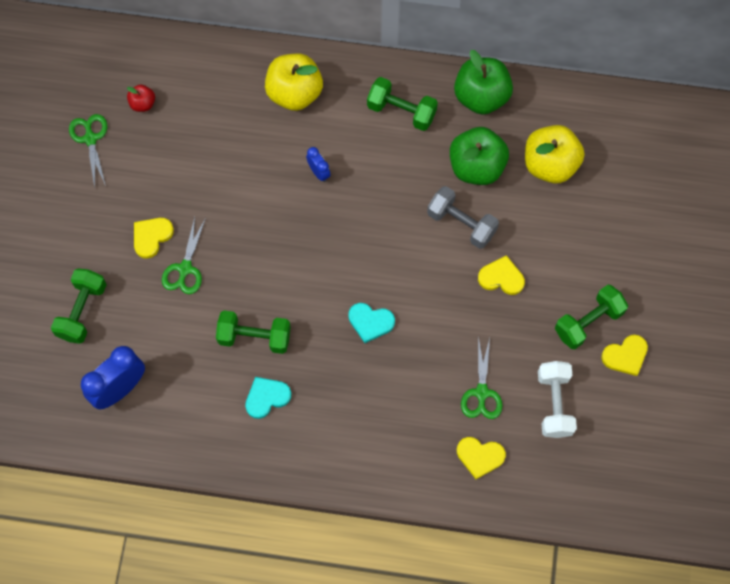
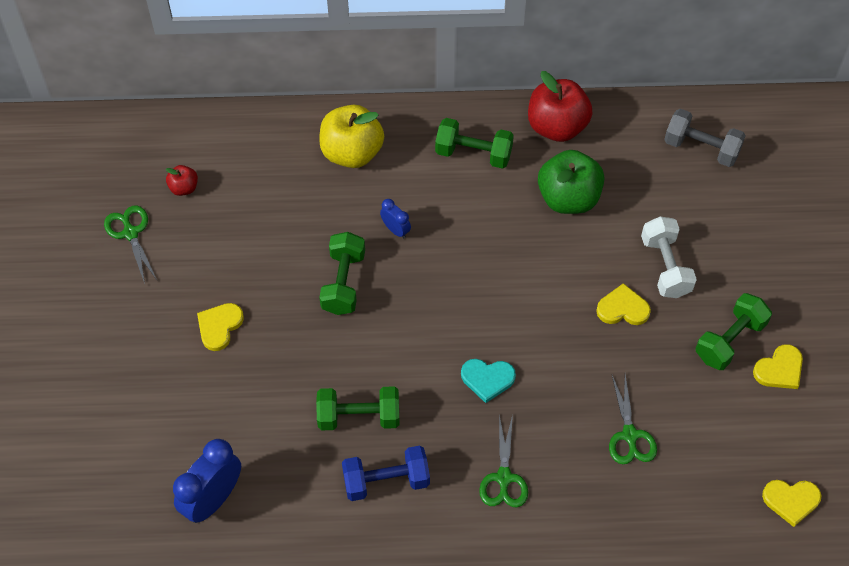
camera: 10 degrees left, 10 degrees down
(82, 311) = (153, 420): green dumbbell -> green dumbbell (343, 283)
(185, 268) = (264, 355): green scissors -> green scissors (504, 477)
(266, 397) = (386, 481): turquoise heart -> blue dumbbell
(461, 223) = (565, 259): grey dumbbell -> grey dumbbell (701, 148)
(480, 456) = (644, 506): yellow heart -> yellow heart (791, 501)
(481, 97) = (557, 126): green apple -> red apple
(550, 165) = (647, 184): yellow apple -> none
(554, 404) = (713, 434): white dumbbell -> white dumbbell (665, 267)

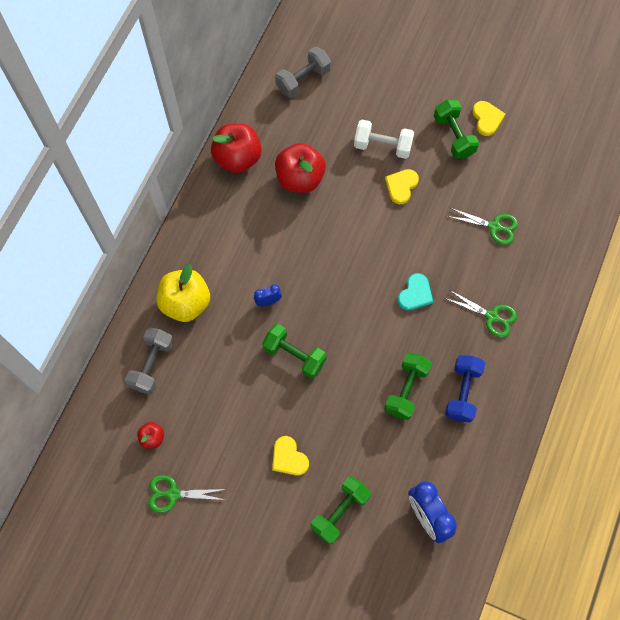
camera: 65 degrees left, 10 degrees up
(265, 152) = (152, 365): none -> grey dumbbell
(473, 153) = (231, 221): green dumbbell -> green dumbbell (340, 512)
(568, 198) = (300, 178): green apple -> red apple
(791, 501) = (576, 158): yellow heart -> none

